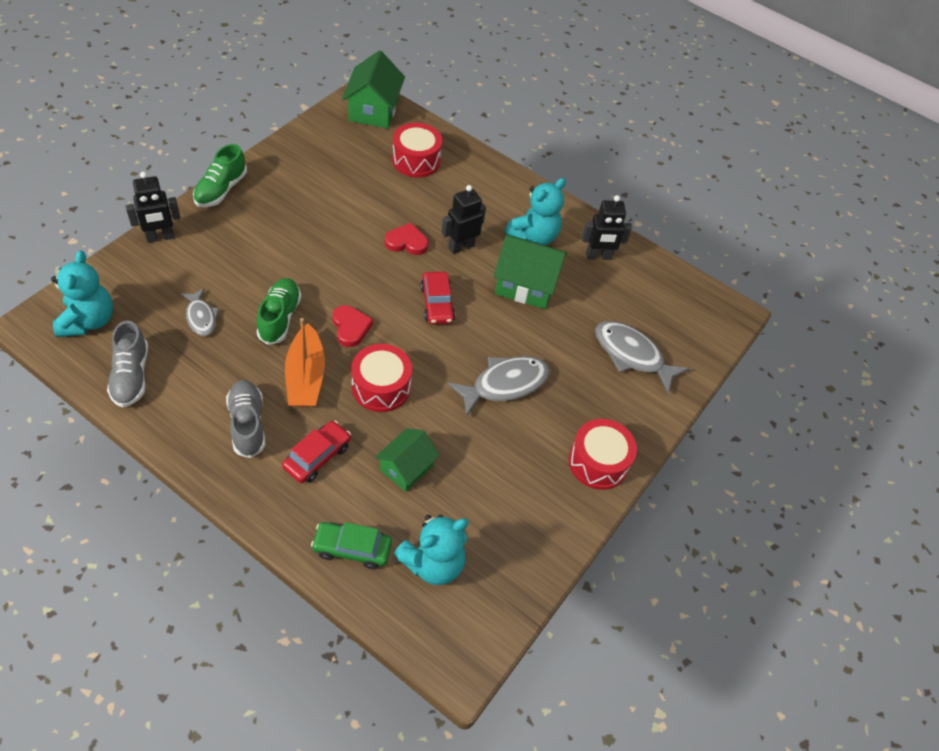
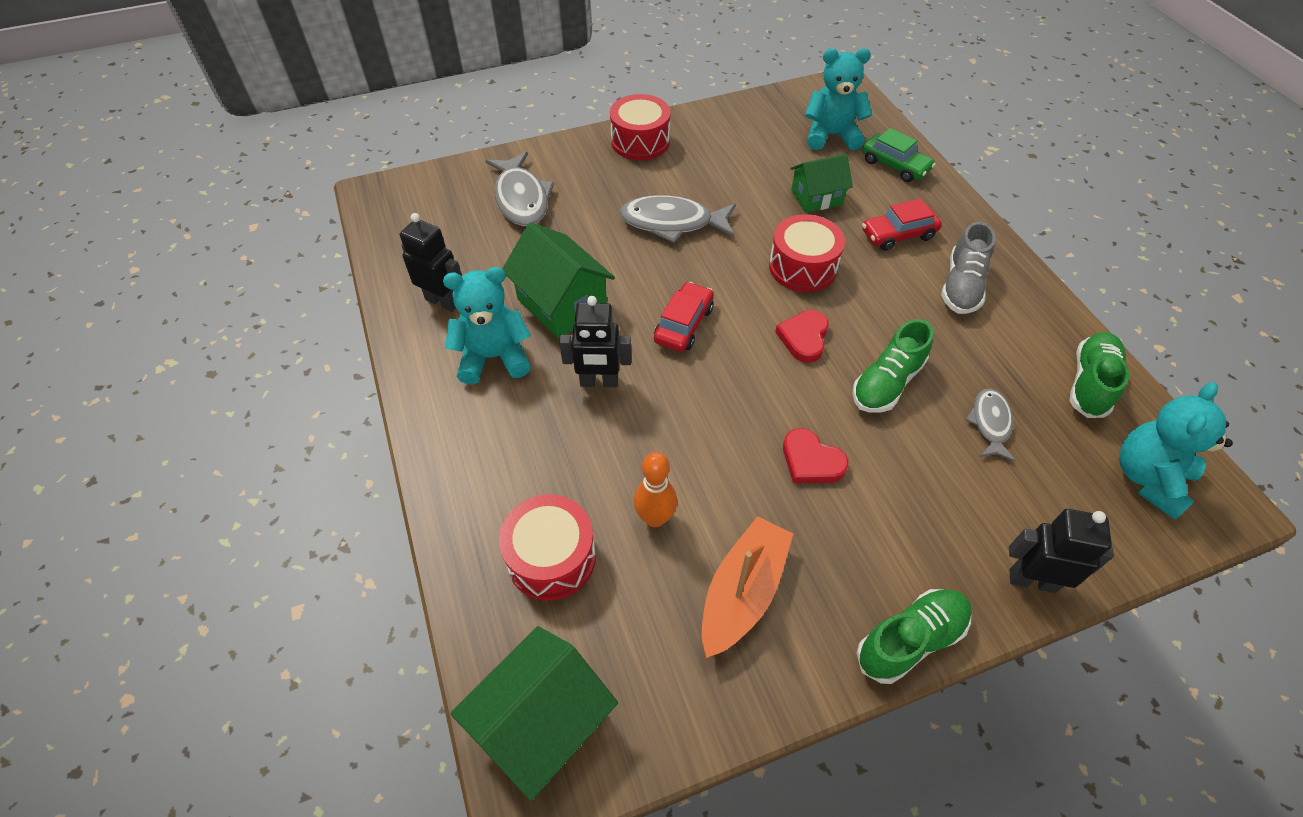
camera: 140 degrees left, 0 degrees up
(131, 376) = (1090, 383): grey shoe -> green shoe
(305, 376) = (881, 307): orange boat -> orange boat (743, 592)
(378, 193) = (655, 518): none -> orange bowling pin
(406, 242) = (666, 418): red heart -> red heart (811, 461)

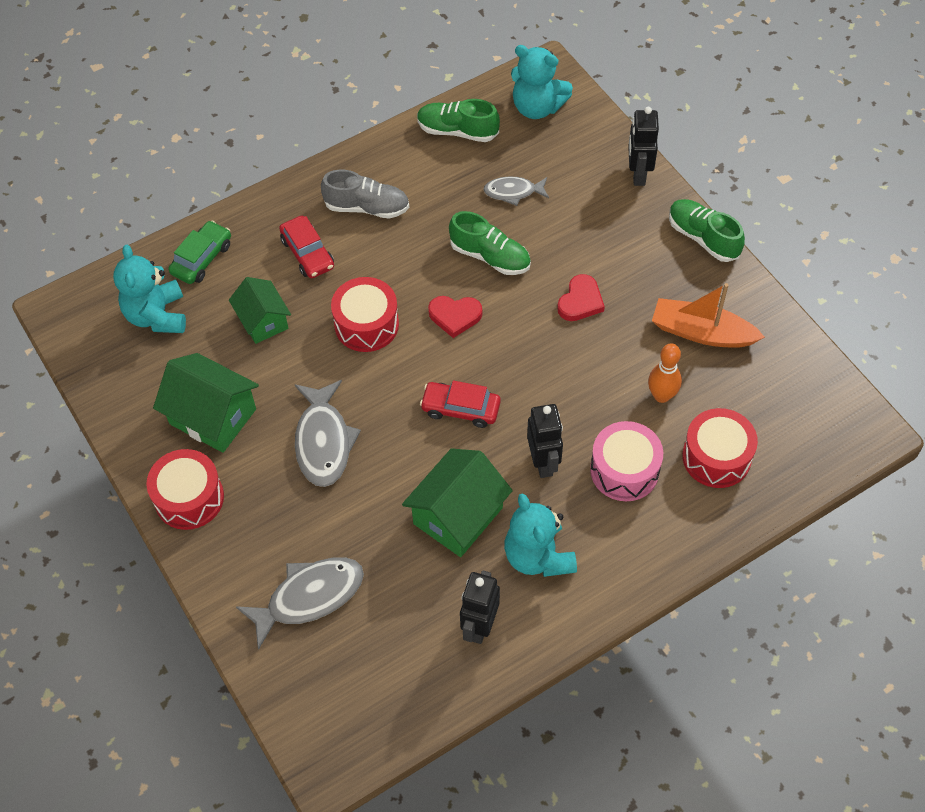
camera: 100 degrees left, 5 degrees up
(542, 723) = (831, 433): green house -> green house (213, 416)
(565, 454) = (624, 470): none -> pink drum

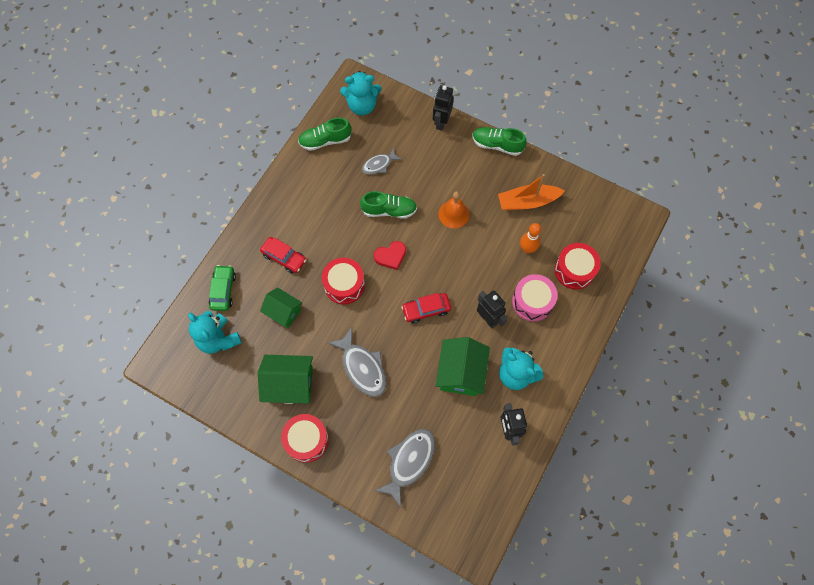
camera: 30 degrees left, 10 degrees up
(367, 207) = (301, 212): grey shoe -> none
(580, 301) = (454, 214): red heart -> orange bell
(638, 174) = (441, 122): black robot -> black robot turned 45 degrees clockwise

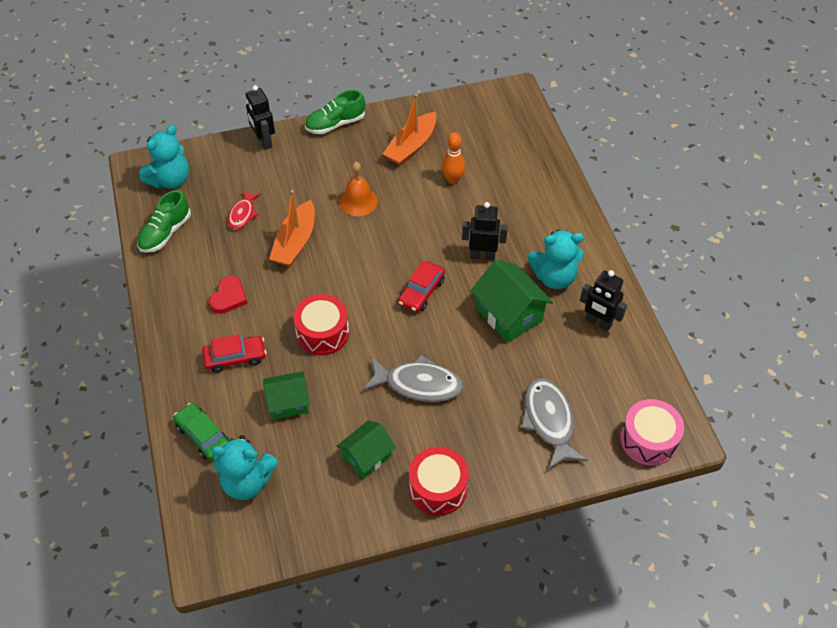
camera: 45 degrees left, 15 degrees down
(290, 384) = (367, 457): green house -> green house, size x0.66
(379, 165) = (243, 214): grey fish -> red fish
(389, 210) = (295, 242): green shoe -> orange boat
(391, 256) = (339, 276): red heart -> red heart (229, 297)
(532, 301) = (503, 214): pink drum -> pink drum (648, 440)
(574, 270) = (509, 166): red drum -> none

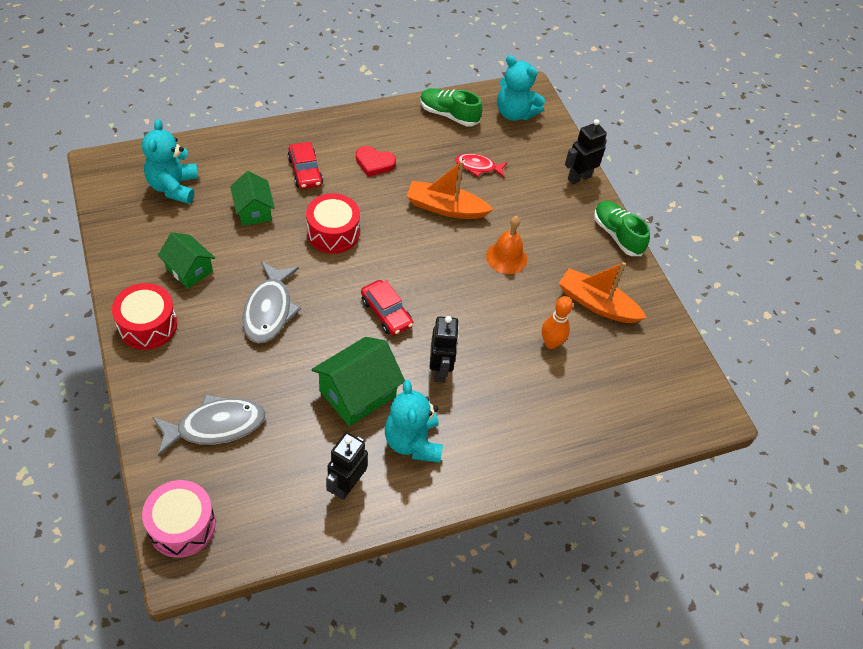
camera: 80 degrees right, 0 degrees up
(203, 436) = (223, 156): green car -> none
(421, 292) = (386, 313): red car -> red car turned 150 degrees counterclockwise

